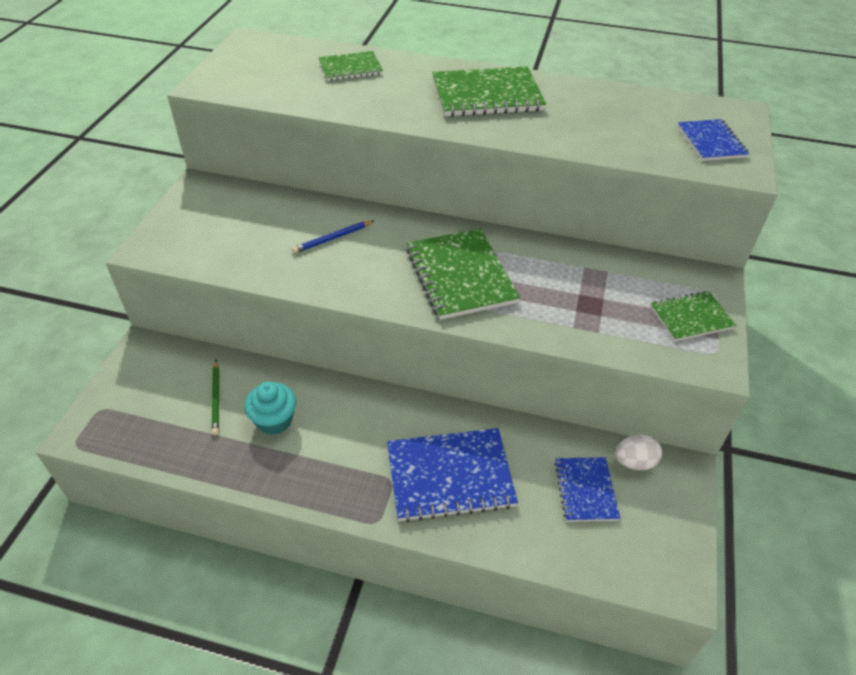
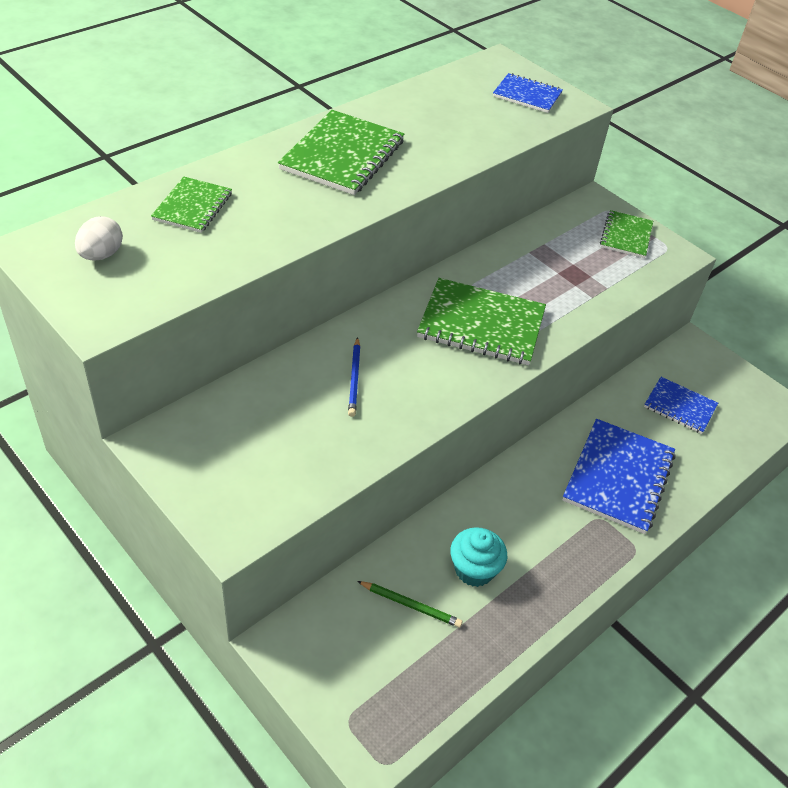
camera: 60 degrees left, 0 degrees up
(634, 462) = (671, 365): white egg -> white egg (101, 255)

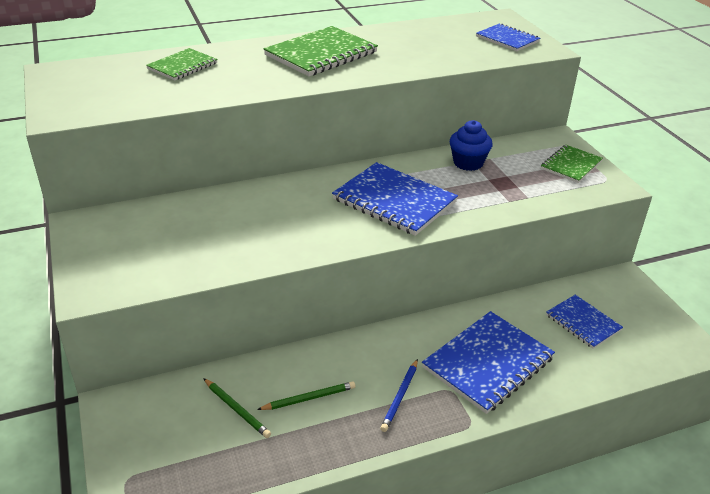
camera: 25 degrees right, 10 degrees down
(101, 255) = (94, 82): white egg -> none
(354, 378) = (261, 215): blue pencil -> blue pencil (400, 396)
(474, 569) = (309, 398): turquoise cupcake -> green pencil
(481, 324) = (394, 201): green notebook -> blue notebook
(526, 255) = (468, 163): none -> blue cupcake

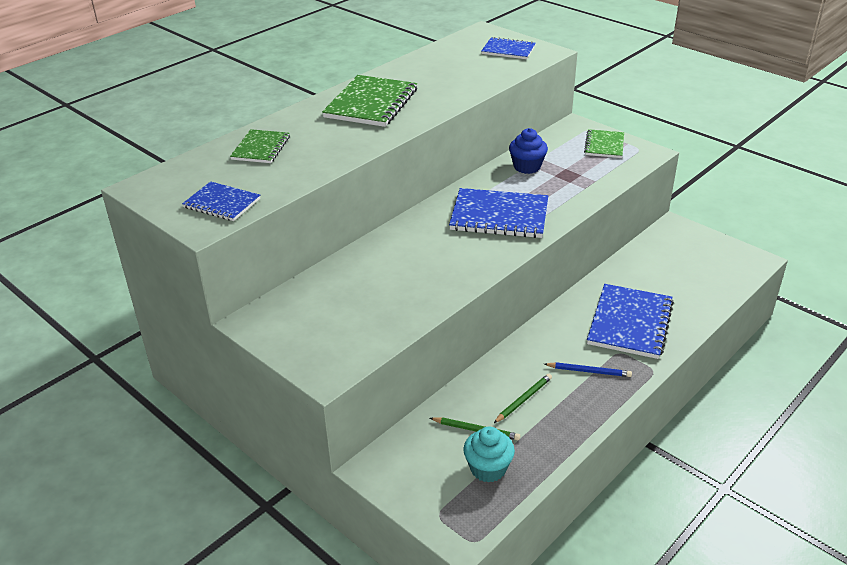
camera: 25 degrees left, 0 degrees up
(213, 454) = (488, 468): none -> turquoise cupcake
(400, 396) = (588, 371): blue pencil -> blue pencil turned 75 degrees counterclockwise
(583, 323) = (671, 269): blue notebook -> blue notebook (222, 203)

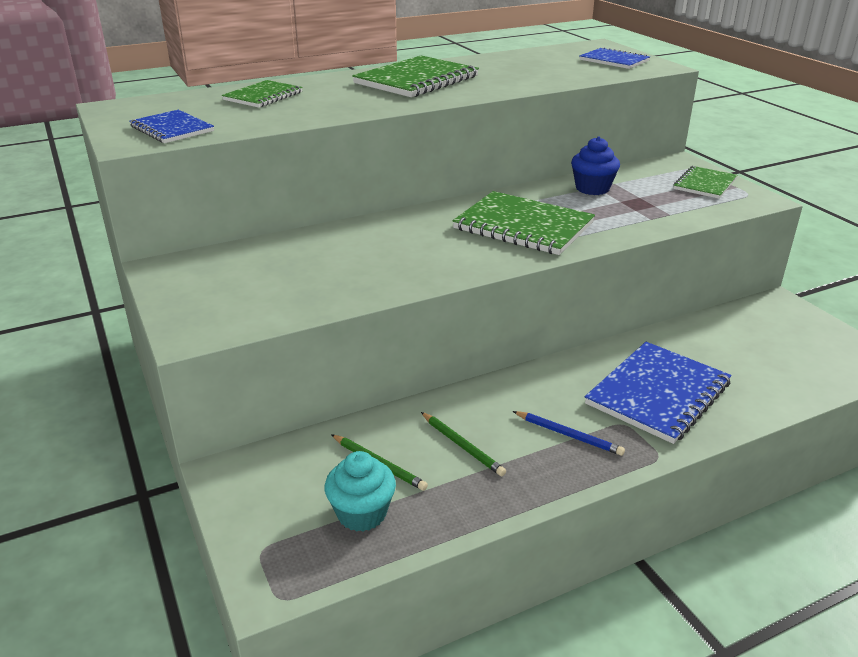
camera: 20 degrees right, 5 degrees down
(499, 216) = (523, 226): blue notebook -> green notebook
(523, 400) = (462, 446): green pencil -> green pencil turned 75 degrees clockwise

